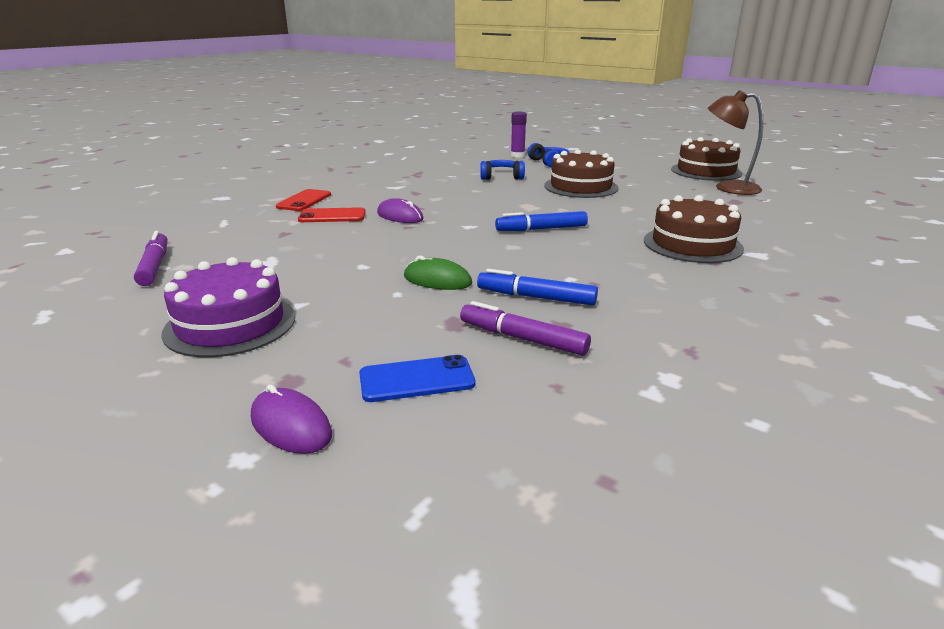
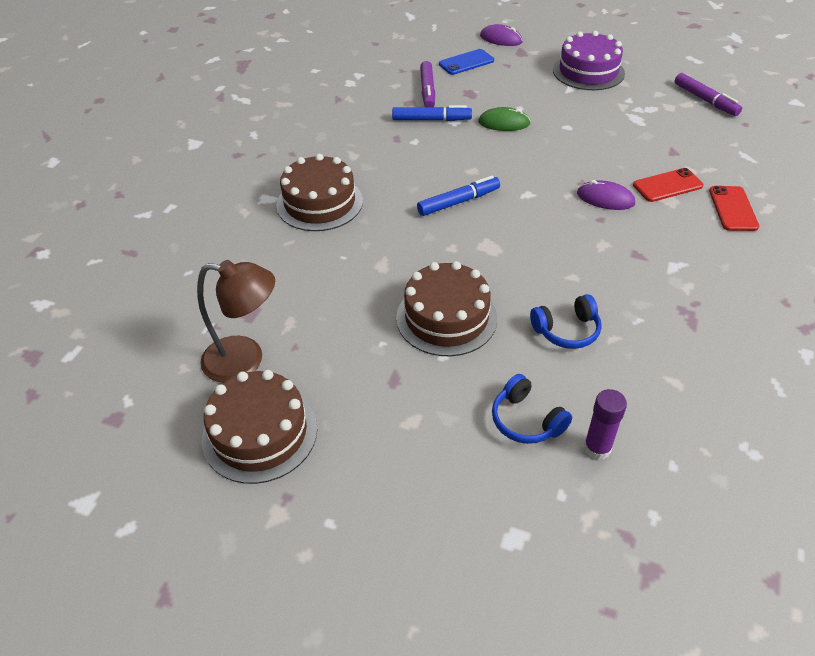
camera: 165 degrees right, 20 degrees up
(522, 338) = (427, 90): purple marker -> purple marker turned 75 degrees clockwise

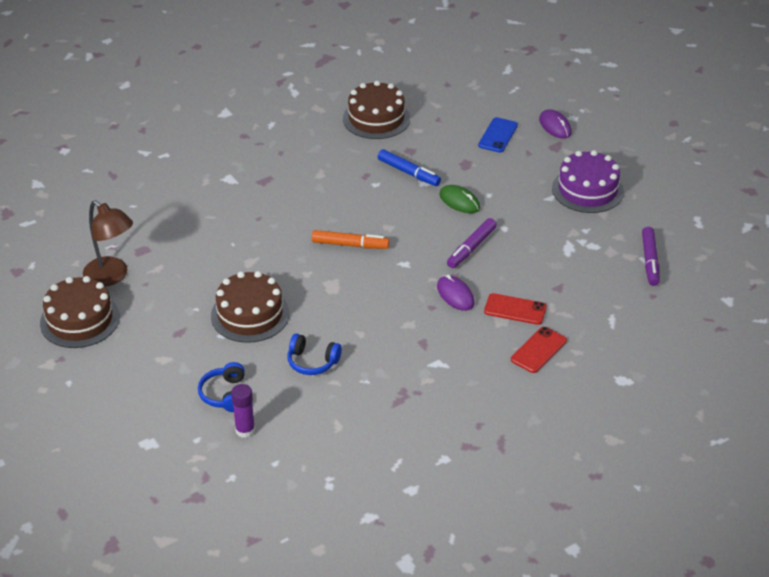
camera: 35 degrees right, 5 degrees down
(319, 203) = (258, 199): brown cake -> brown cake (376, 118)
(427, 90) = (436, 146): purple marker -> purple marker (471, 248)
(458, 202) = (350, 245): blue marker -> orange marker
(466, 62) = (498, 135): blue phone -> blue phone turned 75 degrees counterclockwise

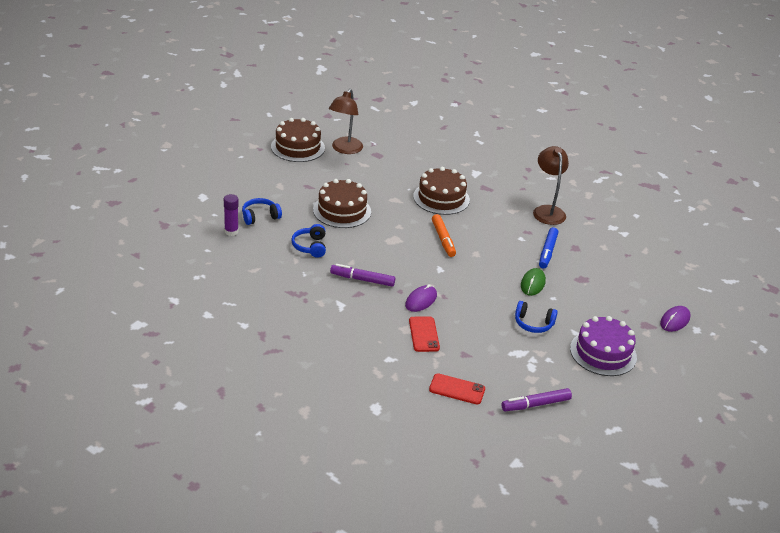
camera: 65 degrees right, 5 degrees down
(333, 148) = (547, 211): none -> brown lamp
(376, 118) = (600, 224): brown cake -> brown cake (441, 198)
(471, 248) = (481, 299): purple marker -> purple marker (362, 279)
(498, 135) = (634, 290): blue phone -> none
(526, 222) = (533, 324): none -> blue headphones
(538, 350) = (384, 354): red phone -> red phone (457, 389)

